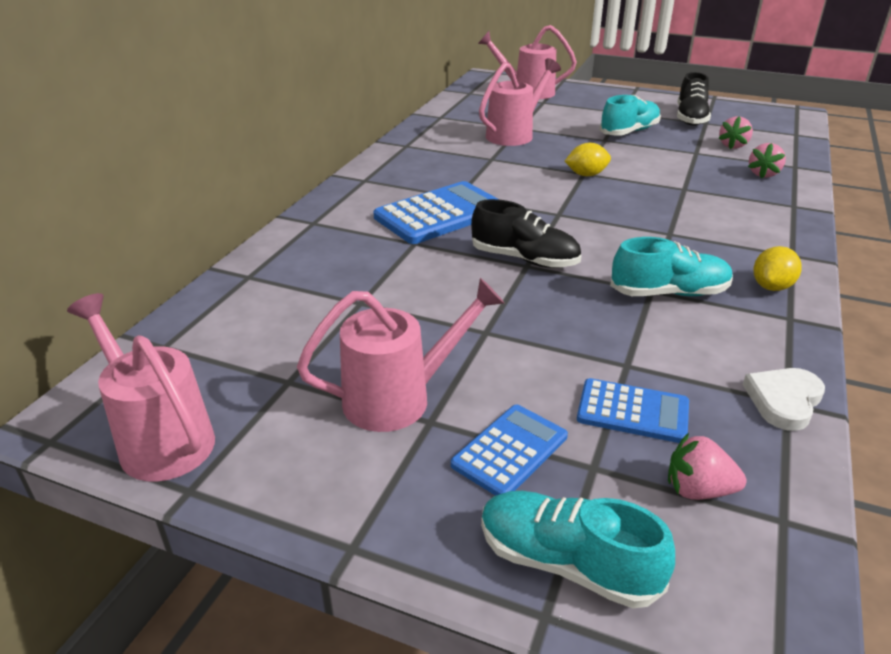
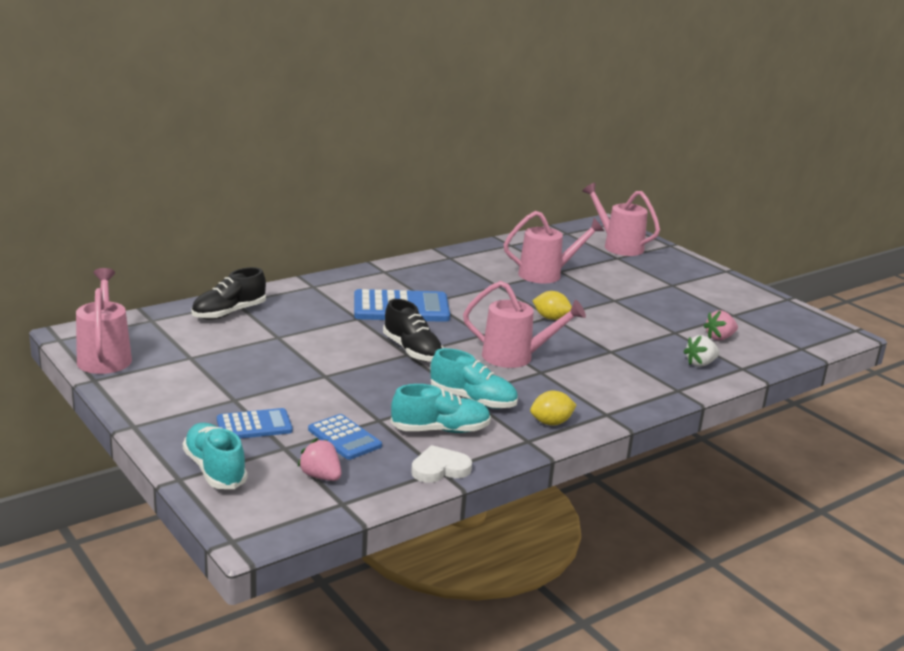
camera: 30 degrees right, 10 degrees down
(400, 398) = (234, 385): pink watering can -> pink watering can (515, 357)
(629, 132) = (647, 301): turquoise shoe -> turquoise shoe (440, 430)
(690, 118) = (727, 307): black shoe -> black shoe (229, 313)
(763, 174) = (700, 364): pink strawberry -> white strawberry

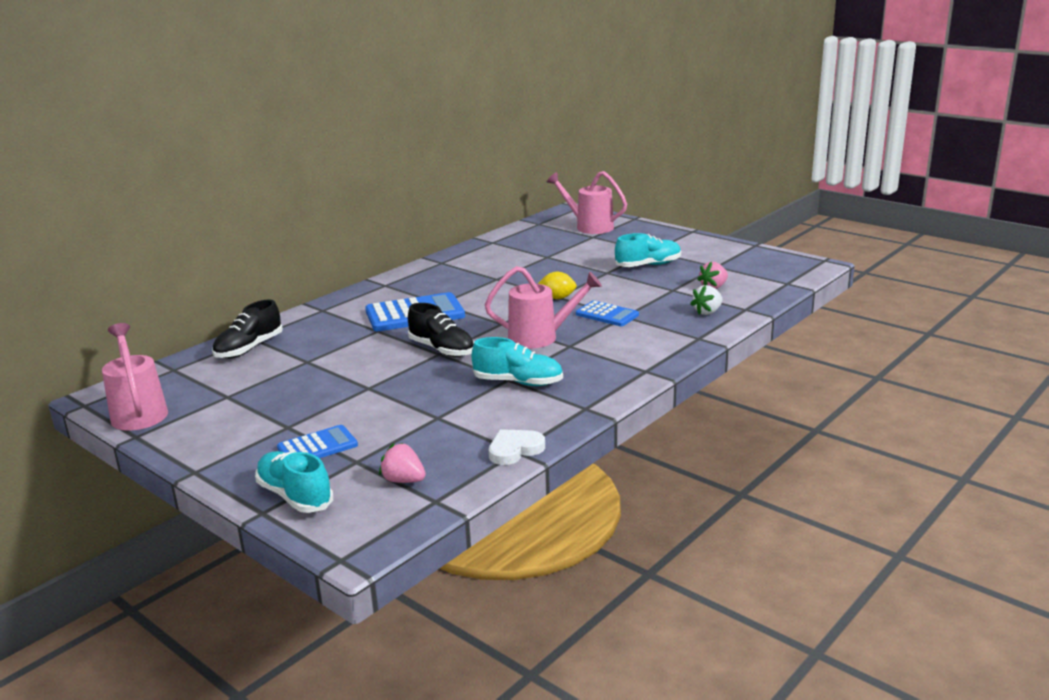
camera: 10 degrees left, 0 degrees up
(344, 438) = (411, 440): blue calculator -> blue calculator (607, 314)
(440, 430) = (500, 415): turquoise shoe -> turquoise shoe (648, 265)
(546, 274) = (536, 261): pink watering can -> none
(551, 423) = (599, 388): yellow lemon -> none

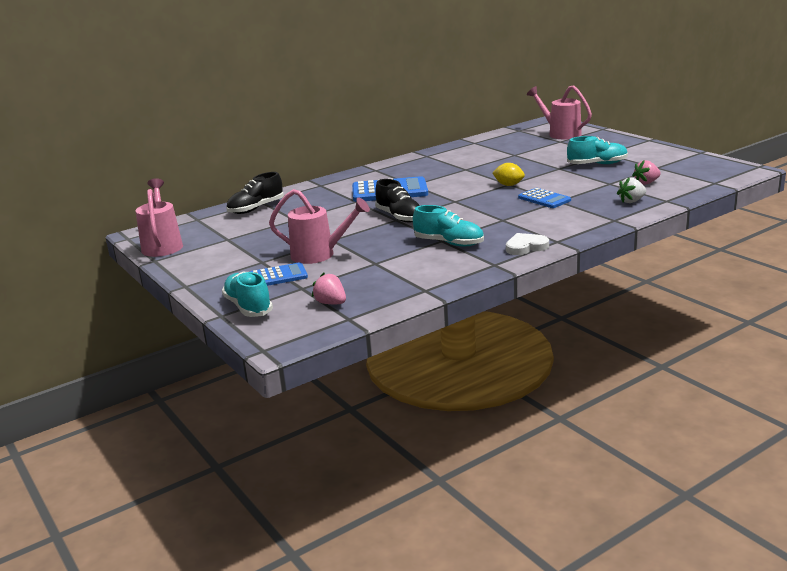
camera: 15 degrees right, 0 degrees up
(515, 450) = (424, 289): white heart -> white heart (526, 247)
(541, 337) = (482, 212): pink watering can -> pink watering can (319, 255)

